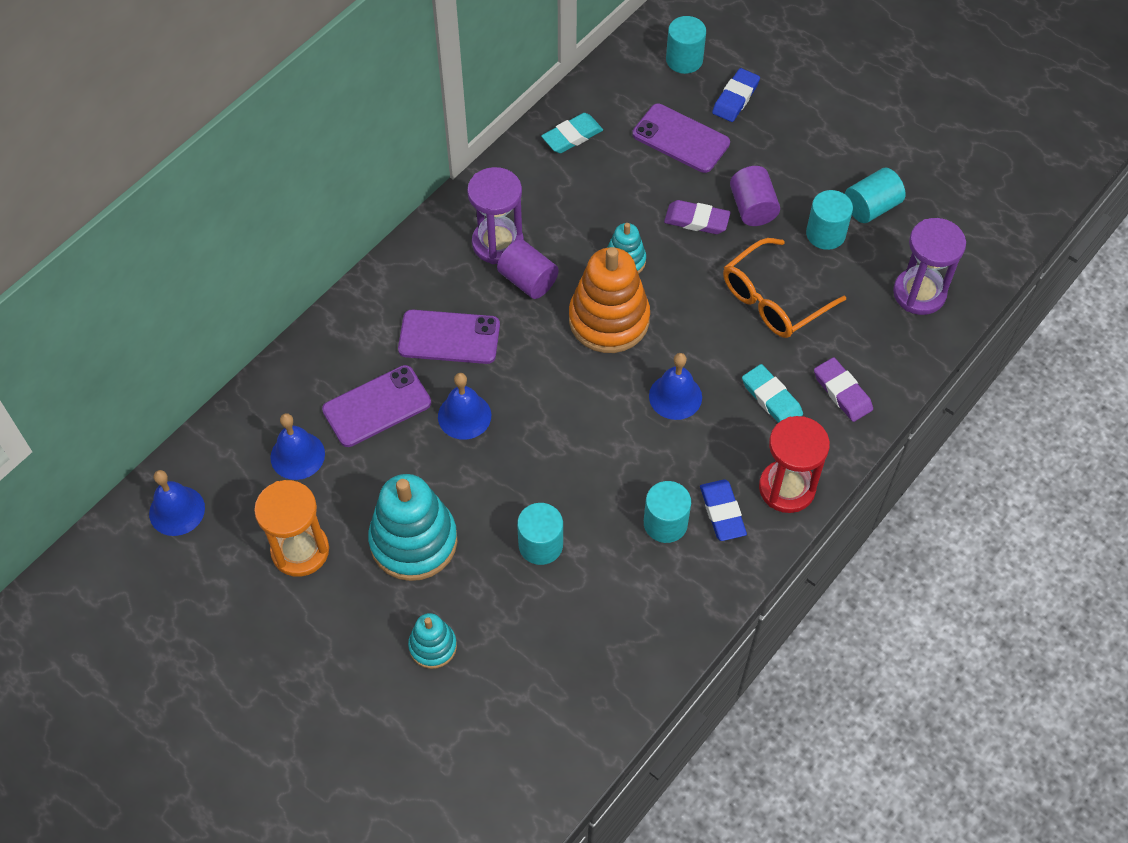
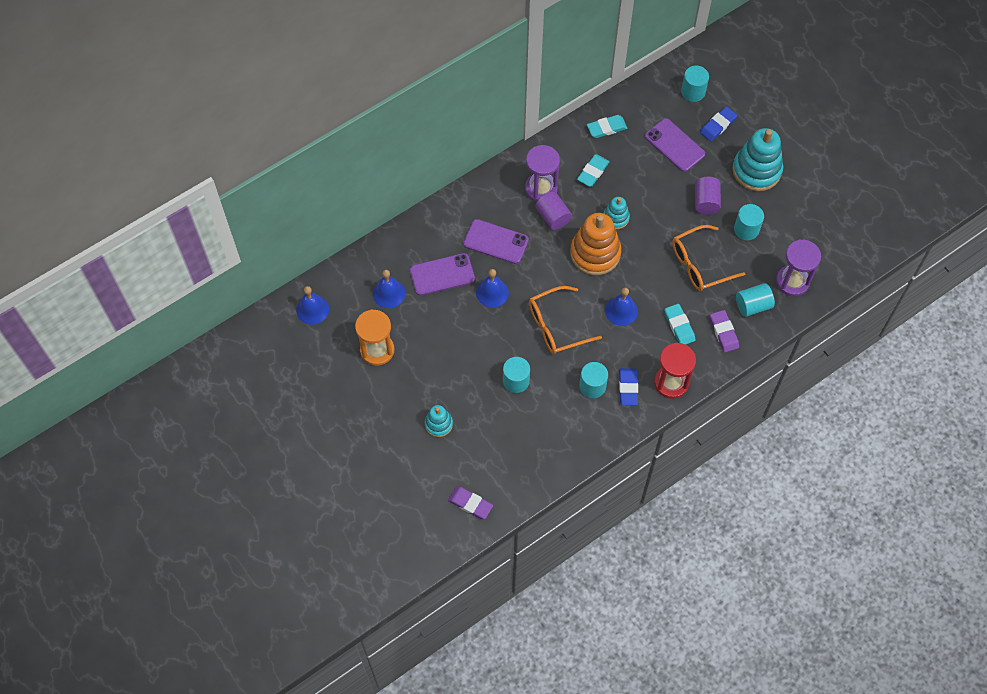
camera: 15 degrees right, 5 degrees up
(413, 541) = (443, 361): turquoise stacking toy -> turquoise stacking toy (756, 170)
(570, 202) = (593, 172): none -> turquoise eraser
(581, 443) = (556, 326): none -> orange glasses
(696, 220) = (668, 202): purple eraser -> purple eraser (470, 504)
(871, 207) = (781, 218): turquoise cylinder -> turquoise cylinder (753, 305)

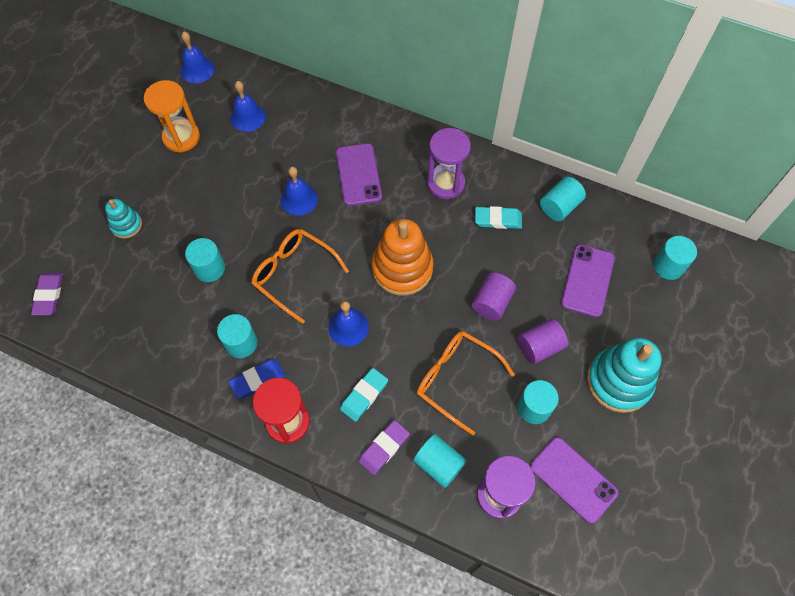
camera: 60 degrees right, 0 degrees up
(442, 274) = (294, 148): purple phone -> purple phone (573, 479)
(553, 217) = (420, 209): purple cylinder -> purple cylinder (492, 303)
(606, 128) = (559, 206): turquoise eraser -> turquoise cylinder
(616, 218) = (458, 267): turquoise stacking toy -> none
(718, 125) = (646, 312): blue eraser -> none

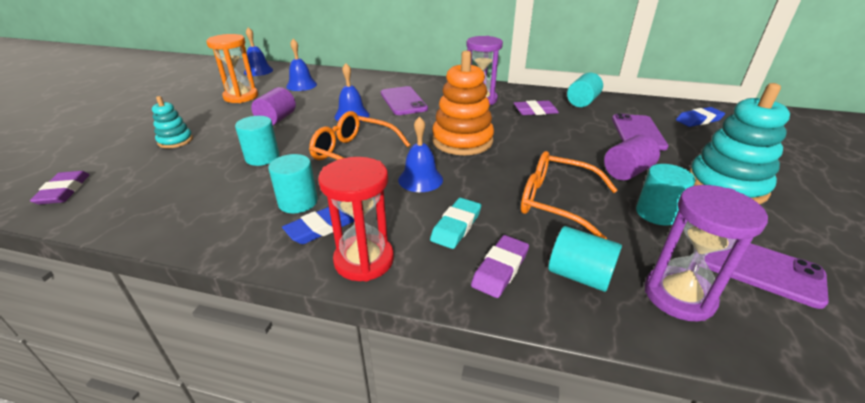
camera: 10 degrees left, 30 degrees down
(492, 303) = (560, 151): purple cylinder -> purple cylinder (277, 119)
(498, 219) = (535, 111): turquoise eraser -> purple eraser
(668, 266) = (698, 120): turquoise cylinder -> blue eraser

